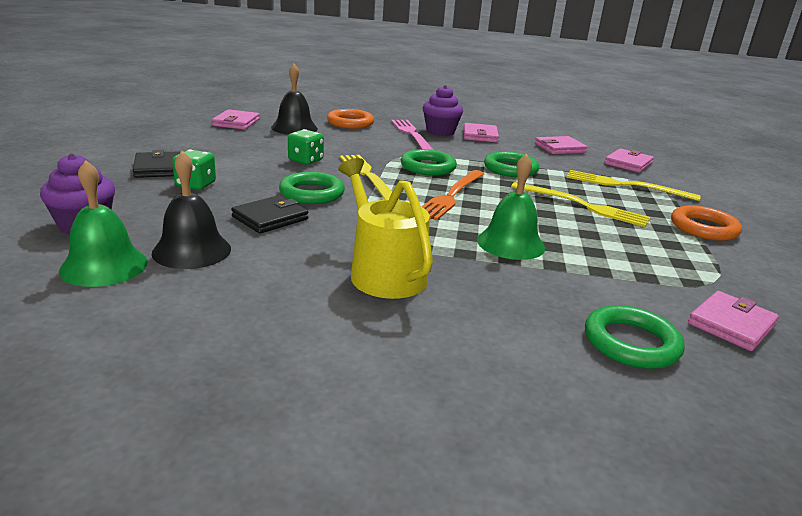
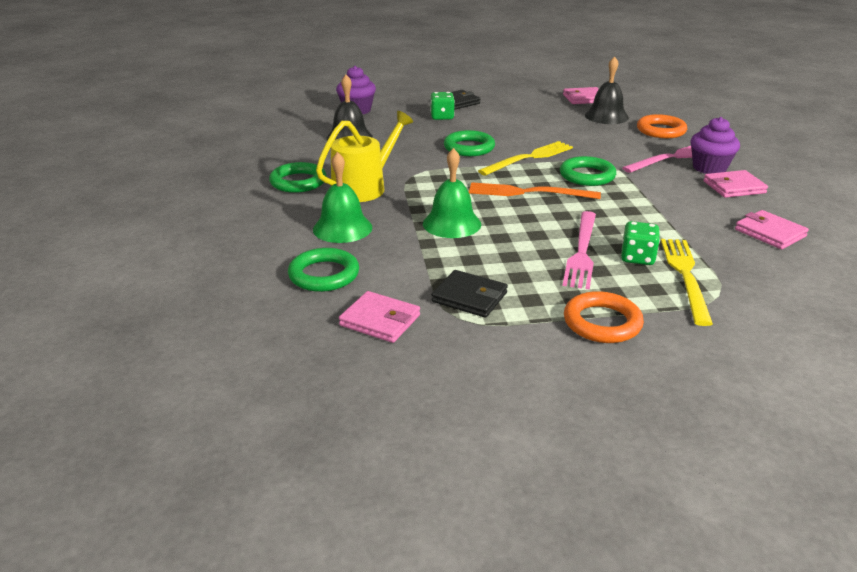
camera: 75 degrees right, 5 degrees up
(104, 266) = (317, 125): green bell -> green bell (342, 228)
(270, 218) = (412, 145): black wallet -> black wallet (469, 297)
(305, 160) = (533, 134): green dice -> green dice (637, 258)
(510, 169) = (641, 211): green ring -> green ring (298, 182)
(583, 206) = (582, 252): yellow fork -> pink fork
(628, 163) = (784, 279): pink wallet -> none

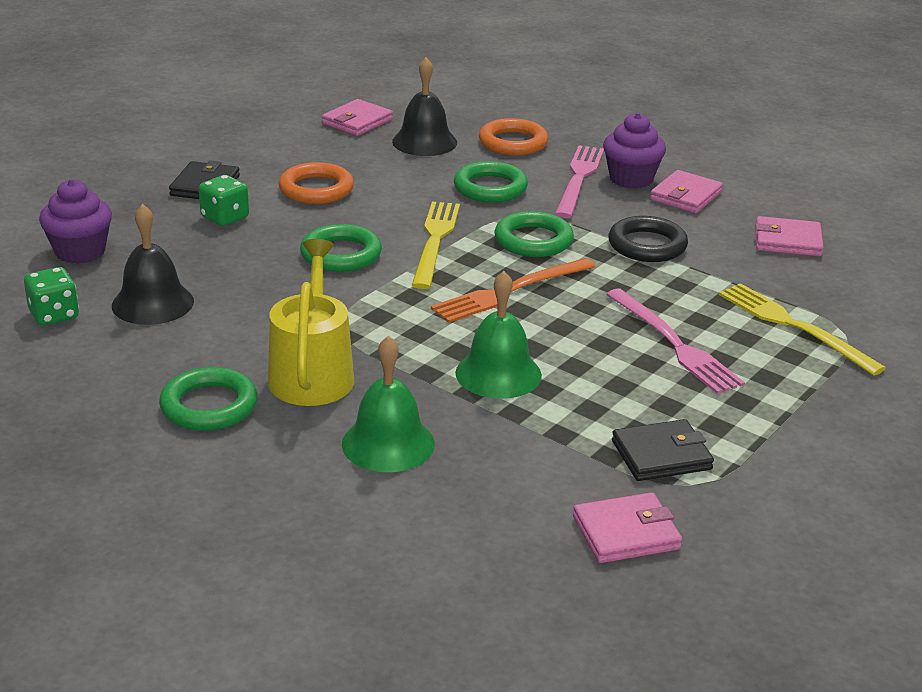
camera: 45 degrees left, 0 degrees up
(324, 275) = (476, 515): green ring -> green ring (490, 188)
(602, 322) = (806, 416): orange ring -> orange ring (316, 189)
(637, 258) = (729, 326): green dice -> green dice (54, 315)
(657, 201) = (647, 245): none -> black ring

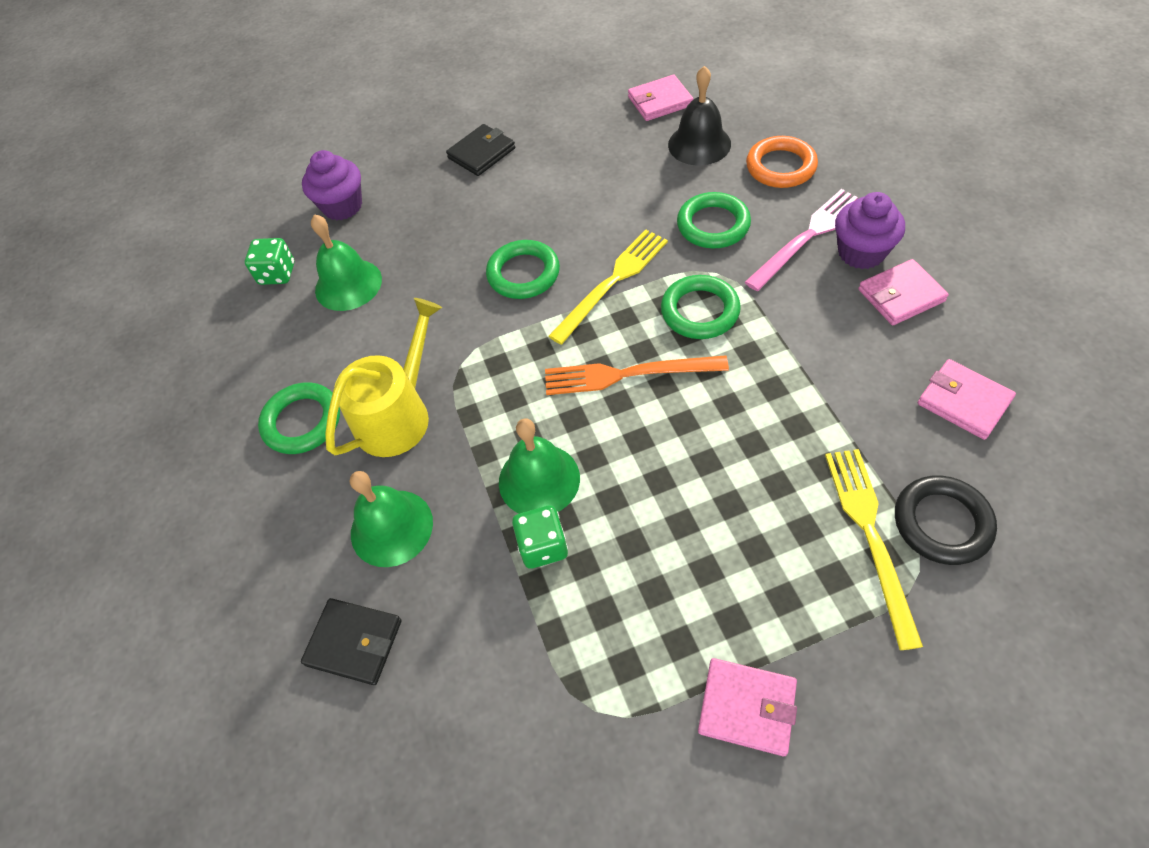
camera: 40 degrees right, 25 degrees up
(152, 303) = (348, 284): black bell -> green bell
(225, 217) = (469, 198): green dice -> green dice (543, 546)
(316, 189) = (563, 183): orange ring -> none
(626, 533) = (492, 743): pink wallet -> pink wallet (747, 707)
(647, 245) = (805, 356): black ring -> black ring (941, 523)
(661, 455) = (598, 657): black wallet -> black wallet (354, 643)
(674, 344) = (726, 508): pink fork -> none

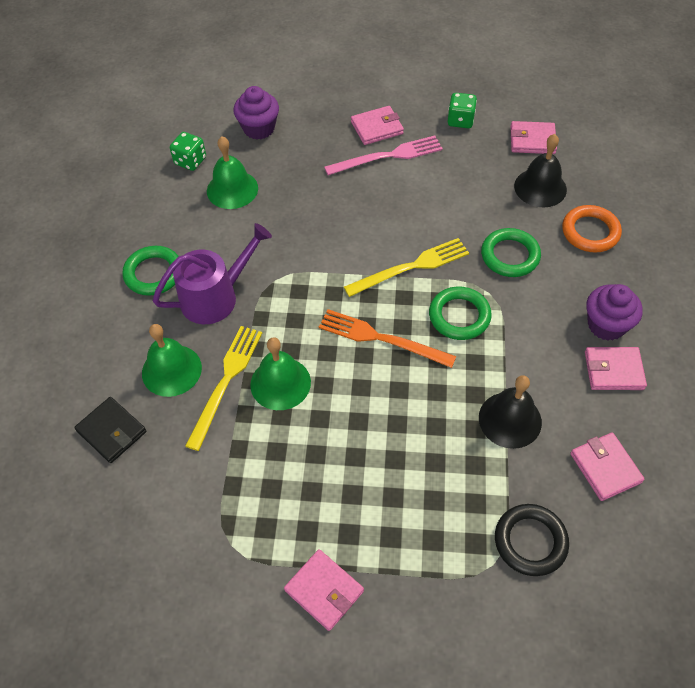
camera: 20 degrees right, 0 degrees up
(398, 415) = (215, 297): yellow watering can -> purple watering can
(482, 153) = (377, 128): black wallet -> pink wallet
(523, 274) = (353, 233): green ring -> none
(543, 546) = (258, 428): green dice -> green dice (460, 120)
(808, 237) = (574, 295): pink fork -> pink fork (388, 156)
(828, 398) = (510, 419): none -> black bell
(870, 535) = (475, 525): yellow fork -> yellow fork (226, 381)

